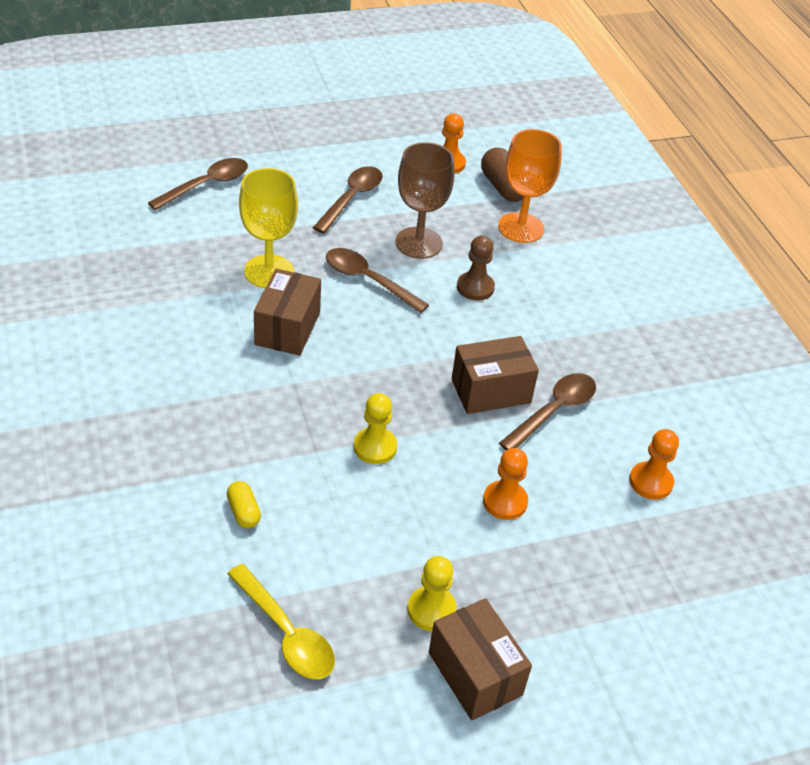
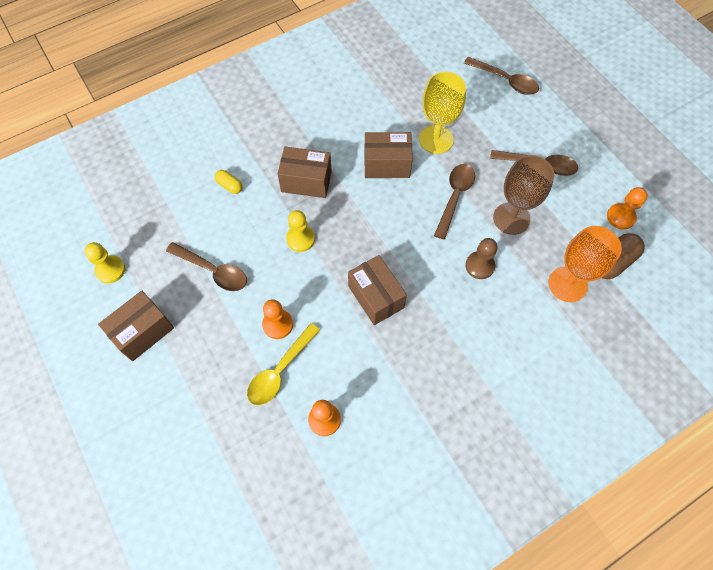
camera: 80 degrees right, 20 degrees up
(243, 512) = (230, 186): yellow capsule -> yellow capsule turned 75 degrees clockwise
(277, 419) = (306, 181): none -> brown box
(286, 633) = (152, 229): yellow spoon -> yellow spoon (280, 370)
(431, 610) = (183, 299): yellow pawn -> yellow pawn (110, 270)
(553, 411) = (371, 342): brown spoon -> brown spoon (213, 271)

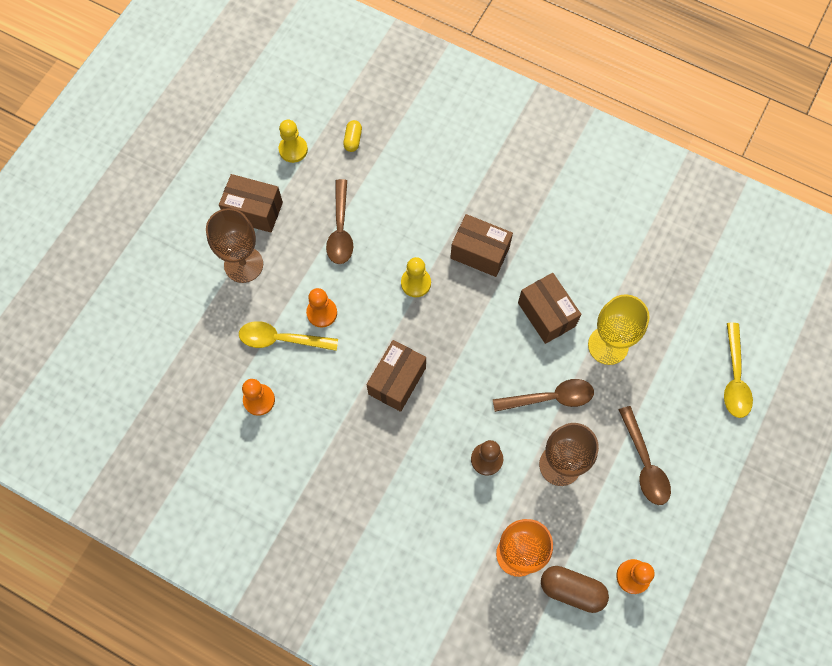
camera: 60 degrees right, 5 degrees up
(187, 367) = (243, 264): none -> brown goblet
(230, 186) = (432, 190): yellow capsule -> yellow capsule (353, 140)
(306, 181) = (480, 252): brown box -> brown box turned 45 degrees counterclockwise
(505, 80) = (734, 378): brown spoon -> yellow spoon

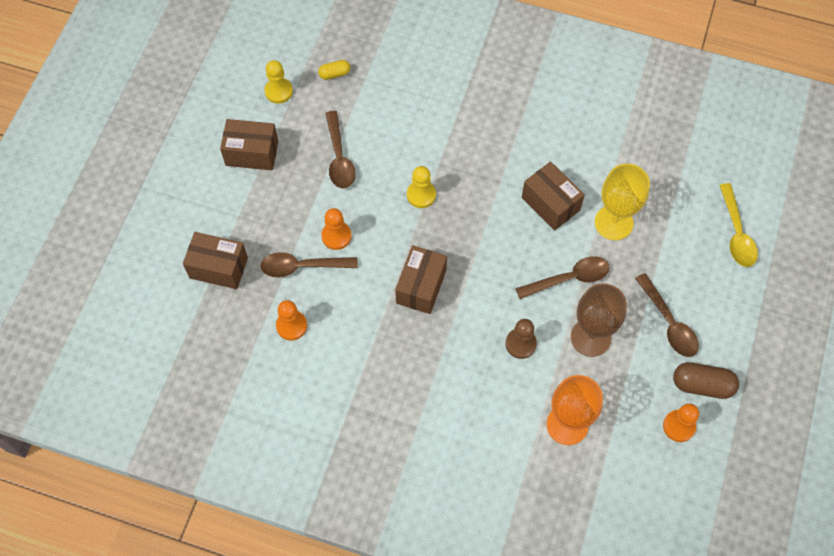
camera: 10 degrees left, 5 degrees down
(243, 264) = (251, 204): brown goblet -> none
(282, 339) = (302, 266): yellow spoon -> brown spoon
(353, 140) = (334, 74): yellow capsule -> yellow capsule turned 75 degrees clockwise
(480, 252) = (476, 158): brown box -> brown box (218, 268)
(572, 590) = (624, 448): brown capsule -> brown capsule (702, 385)

